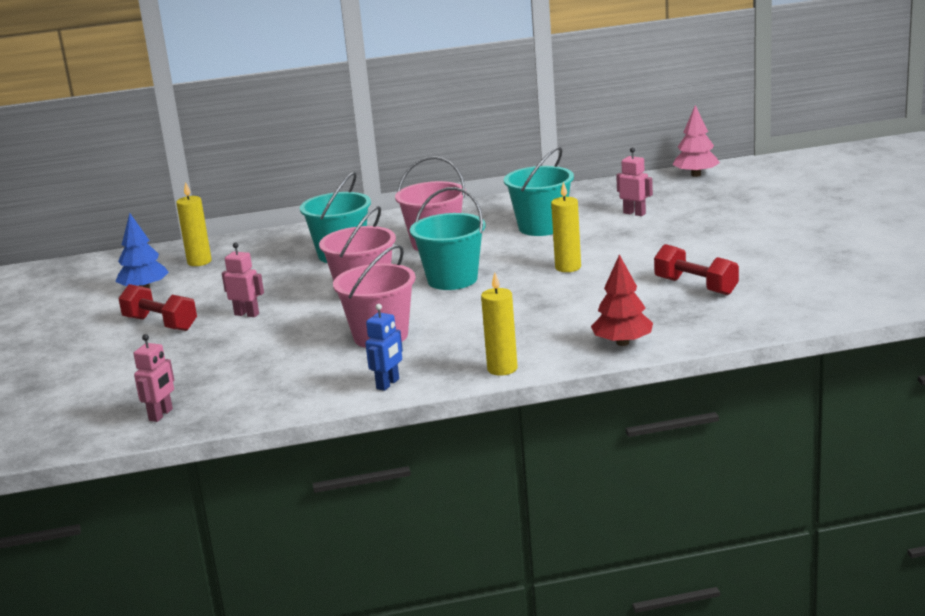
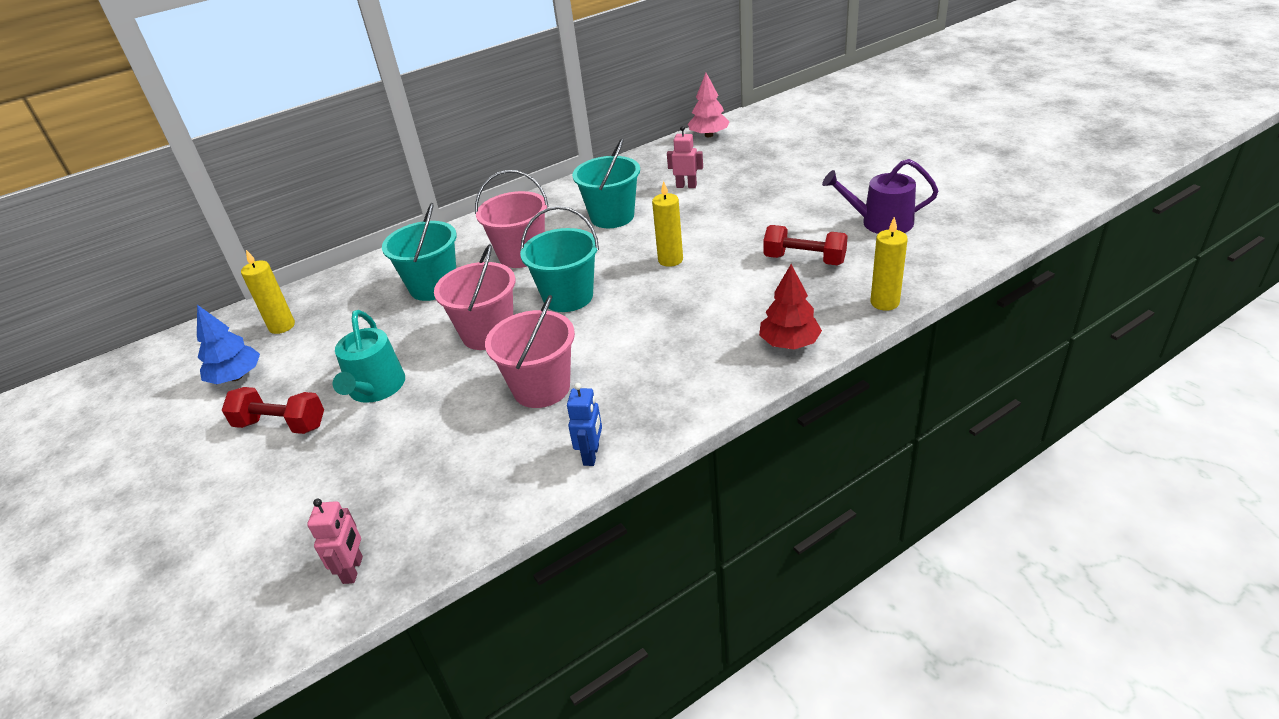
camera: 20 degrees left, 15 degrees up
(247, 314) = (375, 389): pink robot -> turquoise watering can
(502, 369) = (697, 405): yellow candle -> yellow candle (884, 302)
(802, 270) = (880, 222): none -> purple watering can

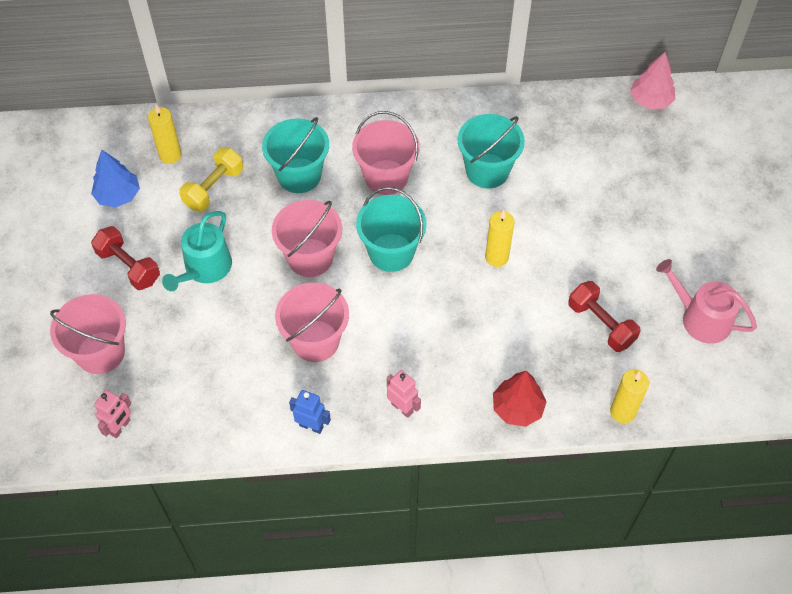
camera: 25 degrees right, 20 degrees up
(286, 512) = (100, 352): none -> pink bucket
(346, 329) = (214, 188): none -> yellow dumbbell
(591, 455) = (311, 426): blue robot -> blue robot turned 105 degrees counterclockwise
(686, 186) = (576, 166): pink robot -> pink robot (402, 408)
(880, 222) = (700, 318): purple watering can -> pink watering can

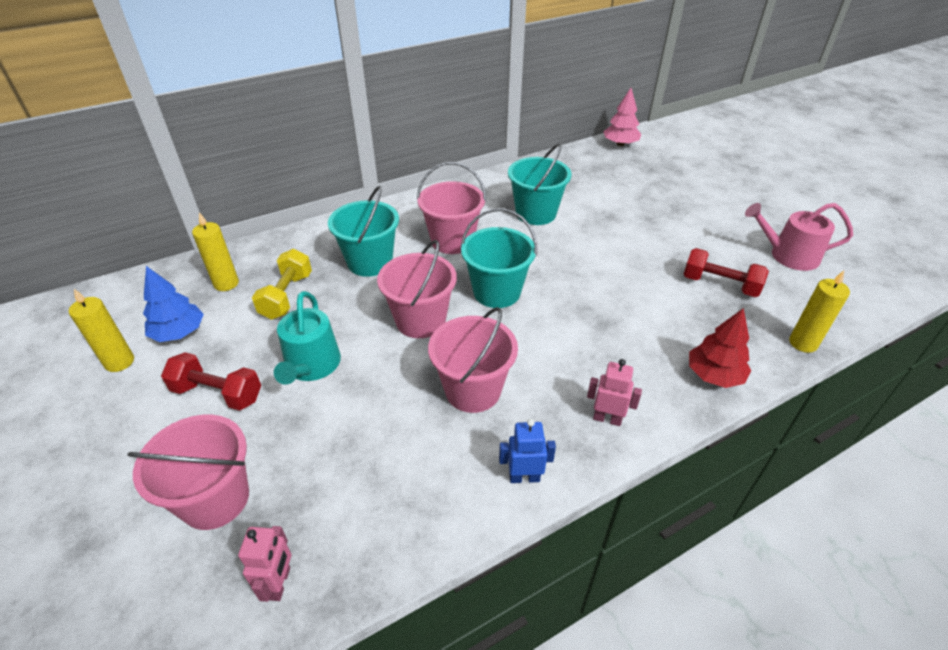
camera: 25 degrees left, 15 degrees down
(496, 257) = (592, 266): yellow candle -> yellow candle (119, 362)

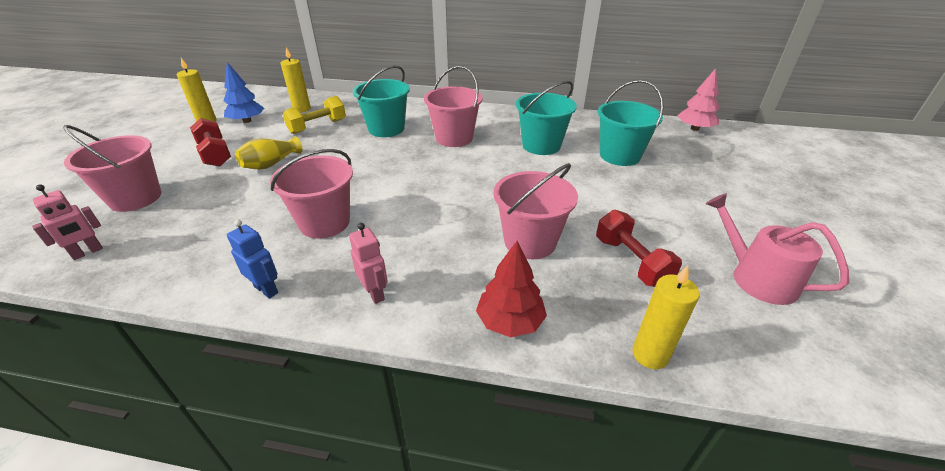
camera: 40 degrees right, 5 degrees down
(311, 366) = (271, 164): turquoise watering can -> yellow vase
(420, 320) = (361, 170): pink bucket -> pink bucket (530, 242)
(497, 292) = (433, 178): turquoise bucket -> turquoise bucket (619, 156)

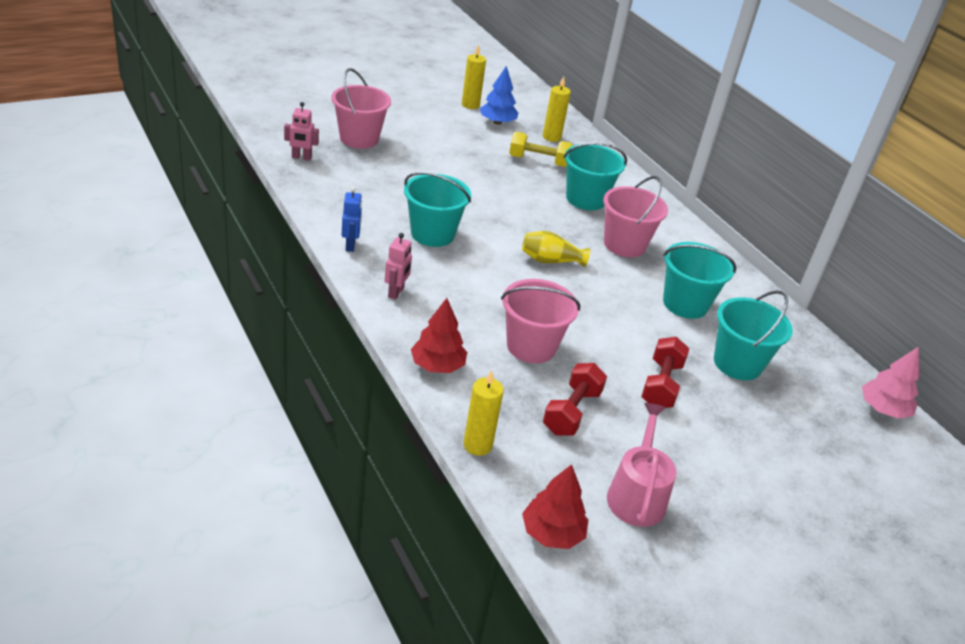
camera: 45 degrees right, 0 degrees up
(215, 154) = (440, 137): red dumbbell -> red dumbbell (661, 385)
(271, 164) = (462, 169): yellow vase -> yellow vase (550, 261)
(325, 223) = (432, 234): pink bucket -> turquoise bucket
(803, 365) = (552, 533): none -> red tree

